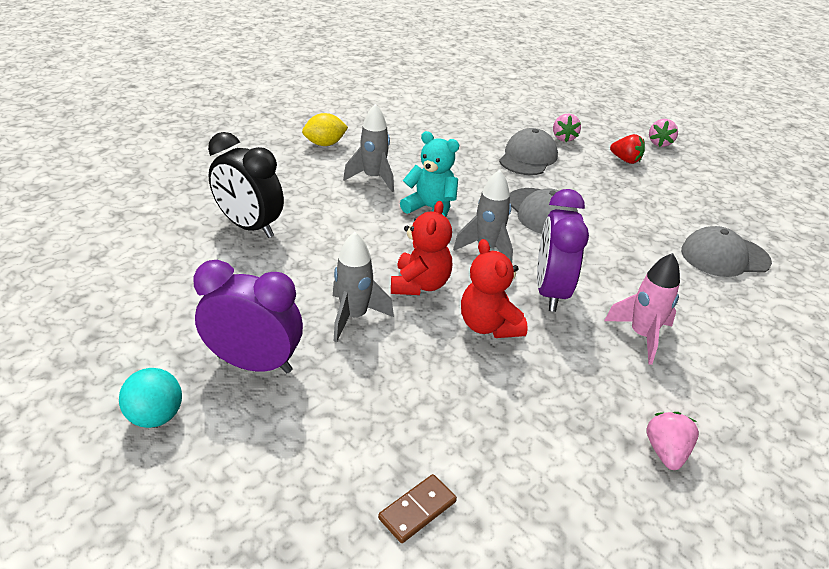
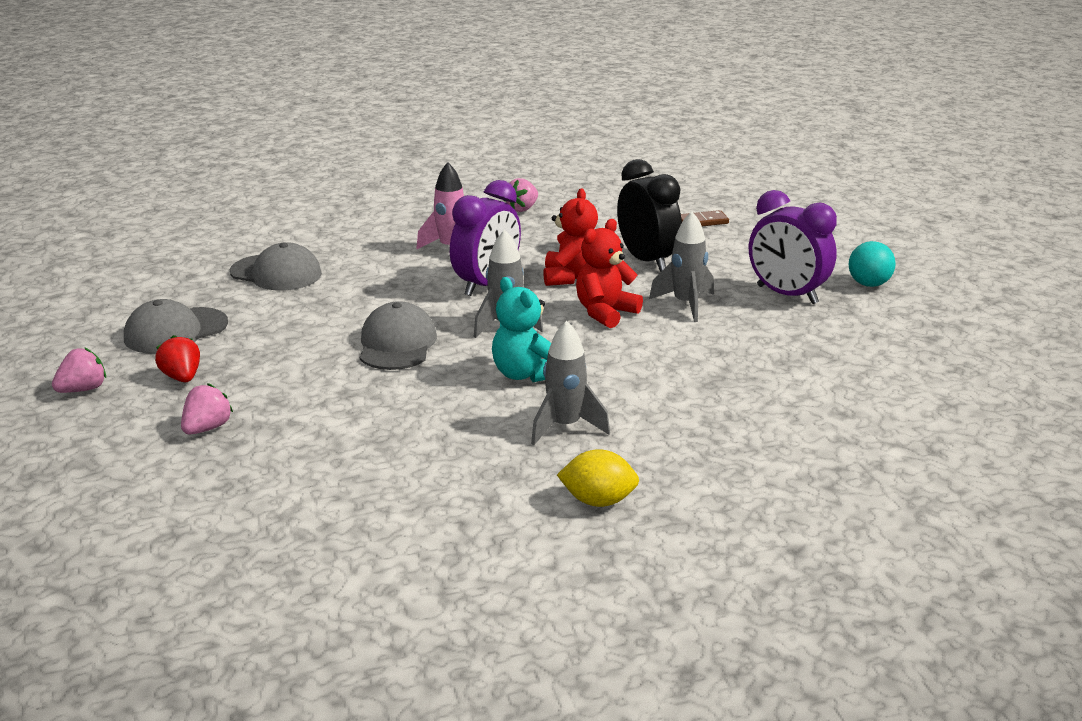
camera: 150 degrees left, 10 degrees down
(250, 227) = (762, 399): black clock -> black clock (646, 261)
(528, 157) = (310, 410): grey cap -> grey cap (175, 331)

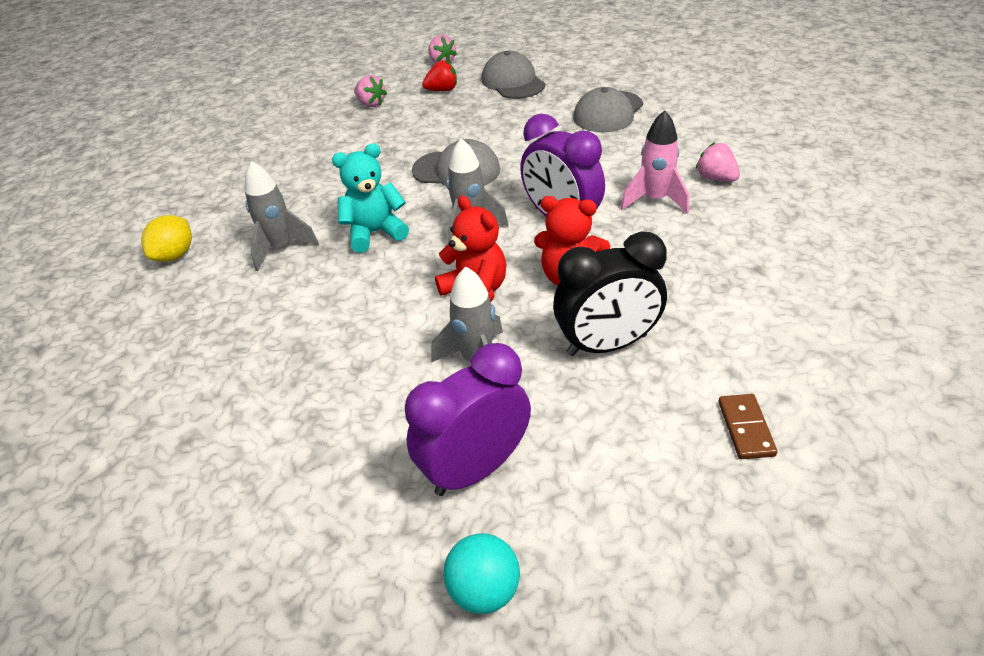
camera: 105 degrees right, 15 degrees up
(522, 209) = (778, 255): pink strawberry -> pink strawberry (716, 178)

